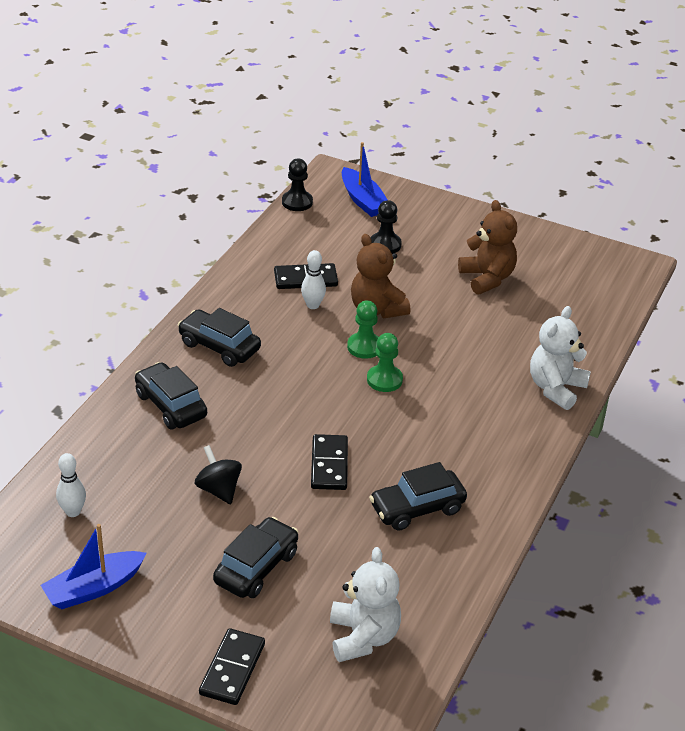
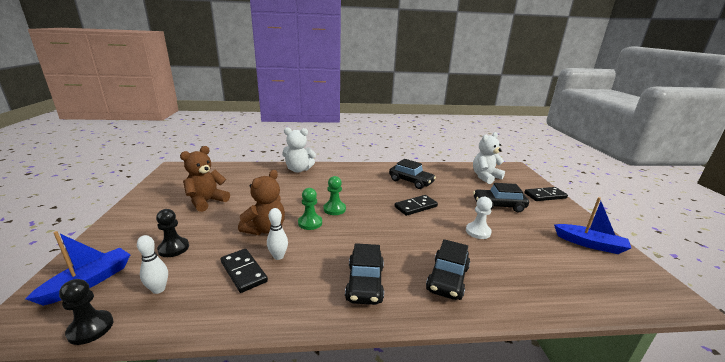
camera: 120 degrees left, 15 degrees down
(73, 512) = (576, 277): white bowling pin -> white bowling pin (158, 289)
(219, 489) = (478, 232): black spinning top -> white pawn

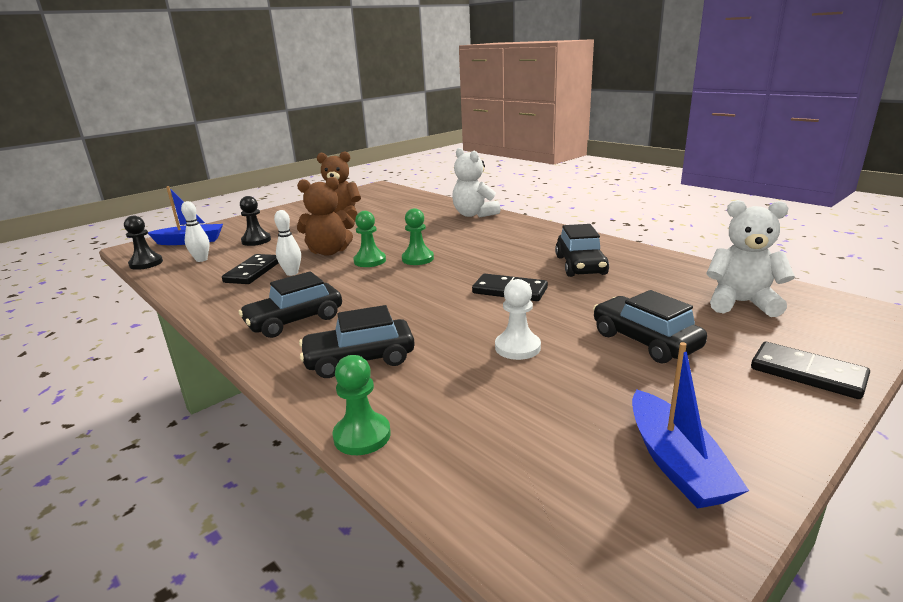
camera: 55 degrees right, 0 degrees up
(532, 309) = (362, 436): none -> green pawn

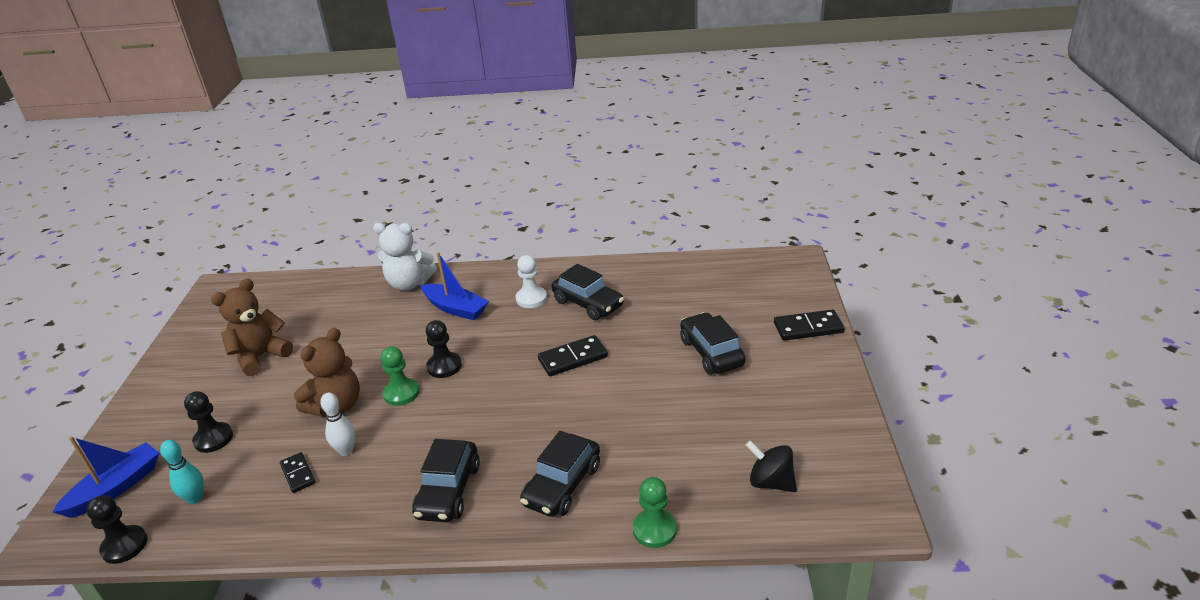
camera: 45 degrees left, 10 degrees up
(201, 259) = (195, 498): white bowling pin -> turquoise bowling pin
(253, 272) = (298, 474): black domino -> black domino, size x0.64
(417, 259) = (444, 366): green pawn -> black pawn
(517, 347) = (648, 405): white pawn -> white pawn (531, 298)
(533, 478) = (770, 482): none -> black spinning top
(645, 341) = (711, 353): black car -> black car turned 60 degrees clockwise
(676, 463) = (815, 426): blue boat -> blue boat (455, 308)
(741, 303) = (725, 287): white teddy bear -> none

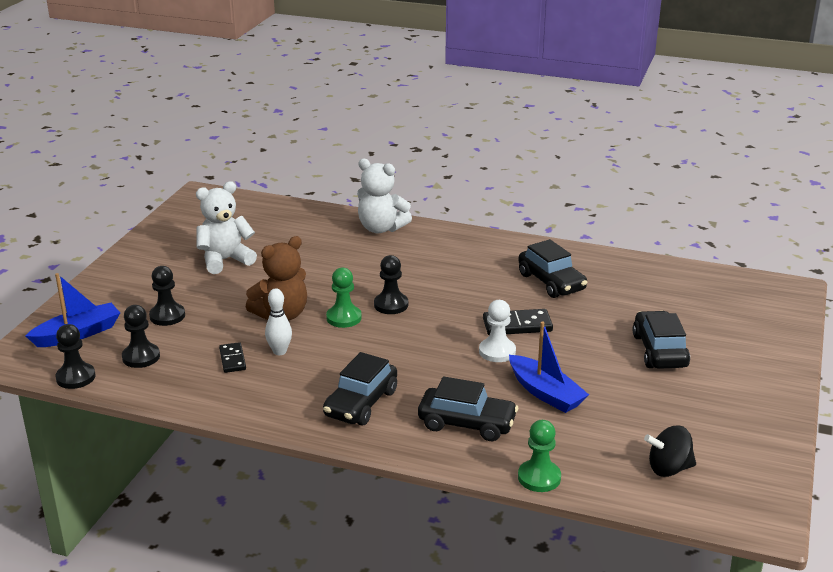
camera: 15 degrees right, 5 degrees down
(195, 498) = (141, 357): turquoise bowling pin -> black pawn
(260, 356) = (225, 260): brown teddy bear -> white teddy bear
(455, 308) = (418, 259): blue boat -> blue boat (545, 393)
(531, 298) = (496, 266): white pawn -> white pawn (497, 351)
(562, 485) = (467, 423): black car -> black car turned 120 degrees counterclockwise
(770, 482) = (669, 469): black spinning top -> black spinning top turned 60 degrees counterclockwise
(808, 328) = (772, 352): black domino -> none

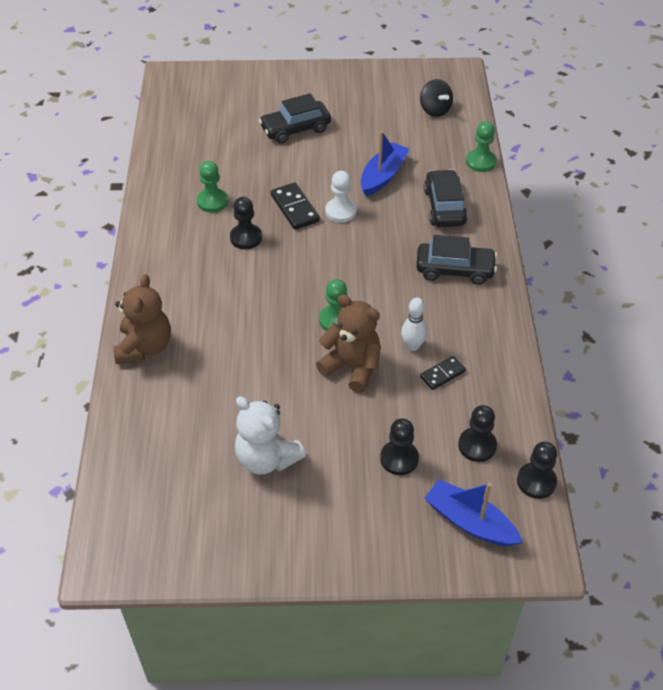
camera: 110 degrees left, 20 degrees up
(381, 228) = (145, 347): white teddy bear -> brown teddy bear
(391, 305) = (298, 294): black pawn -> black pawn (246, 238)
(551, 282) = (212, 201): black car -> green pawn

